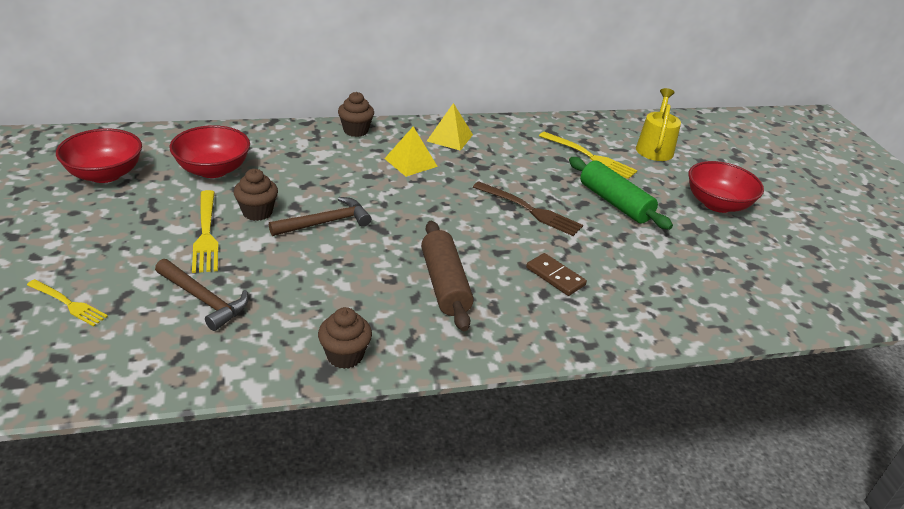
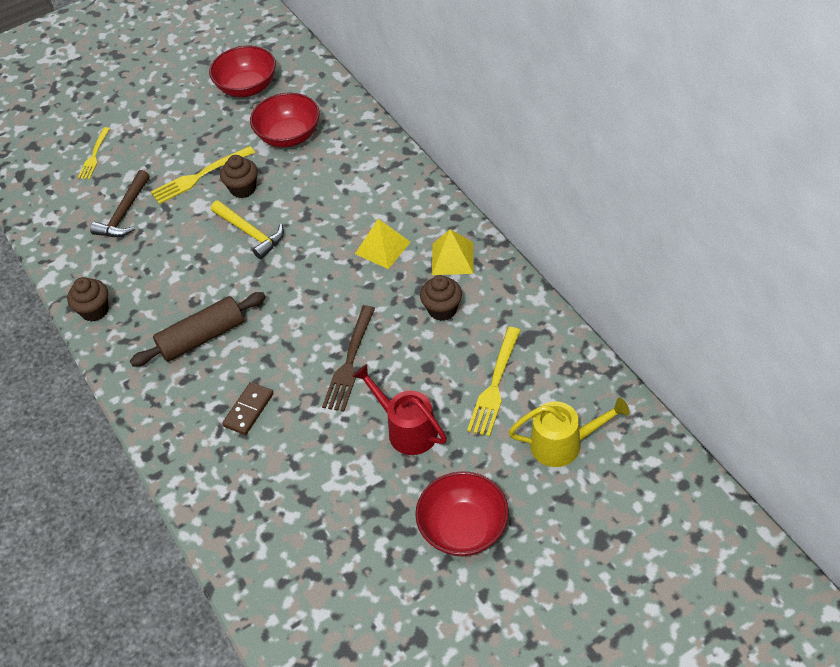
camera: 80 degrees right, 15 degrees up
(325, 222) = (250, 233): brown hammer -> yellow hammer
(356, 130) = (416, 188): brown cupcake -> brown cupcake (442, 309)
(615, 203) = (406, 429): green rolling pin -> red watering can

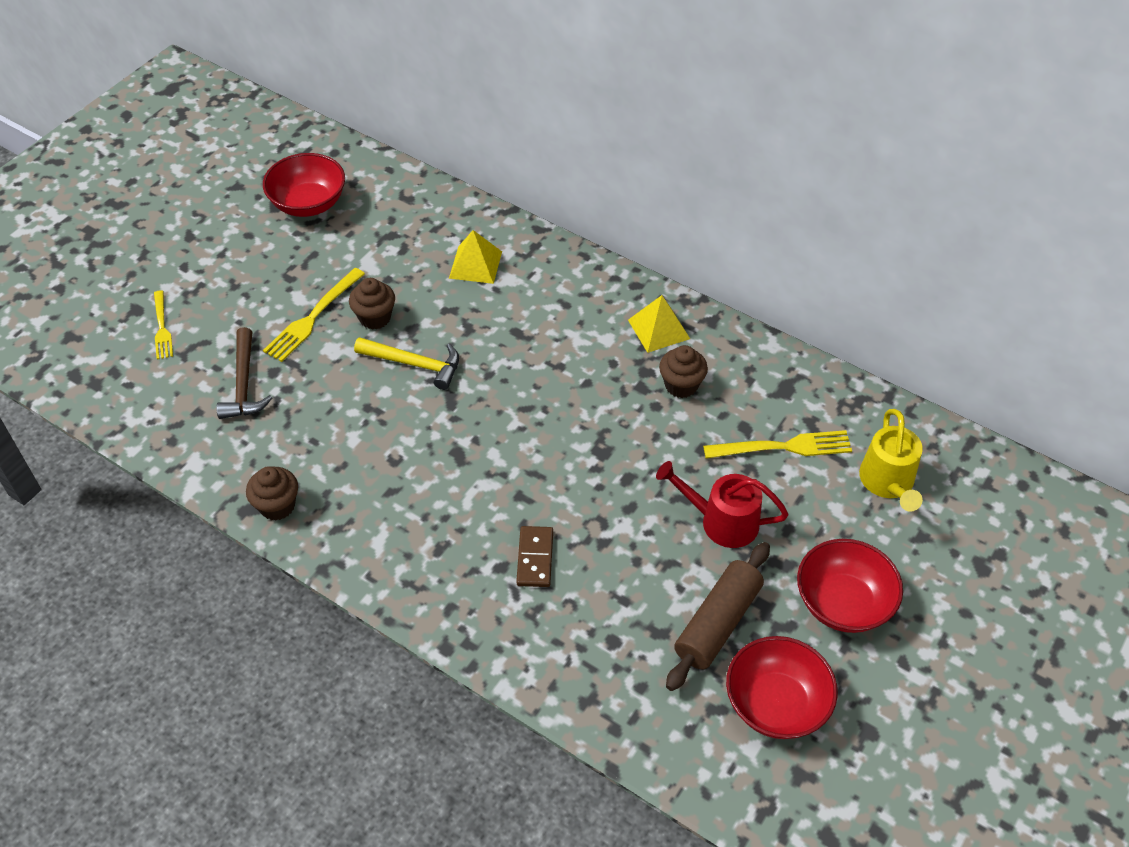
camera: 30 degrees left, 0 degrees up
(202, 337) = (430, 496): brown rolling pin -> brown rolling pin (718, 623)
(289, 136) = (393, 246): red bowl -> red bowl (776, 704)
(349, 362) = (616, 471): brown fork -> none
(383, 248) = (576, 339): yellow pyramid -> yellow pyramid (475, 264)
(495, 385) = (784, 447): yellow fork -> yellow fork turned 90 degrees counterclockwise
(564, 444) = (888, 483): yellow watering can -> yellow watering can turned 120 degrees clockwise

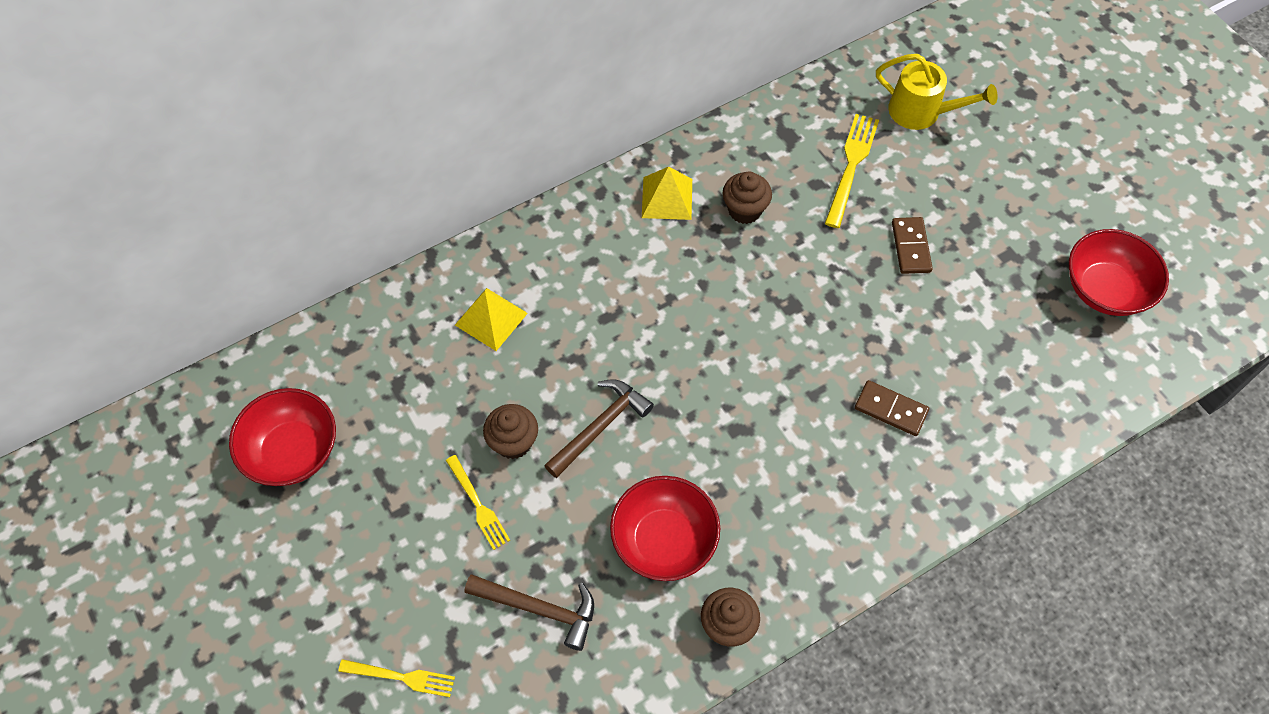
camera: 65 degrees left, 10 degrees up
(313, 318) = (478, 505): yellow fork -> yellow fork, size x0.66
(414, 364) = (600, 427): yellow hammer -> brown hammer
(718, 623) = (1014, 296): brown rolling pin -> none
(721, 521) = (910, 247): red watering can -> brown domino
(843, 603) = (1027, 199): red bowl -> red bowl (664, 540)

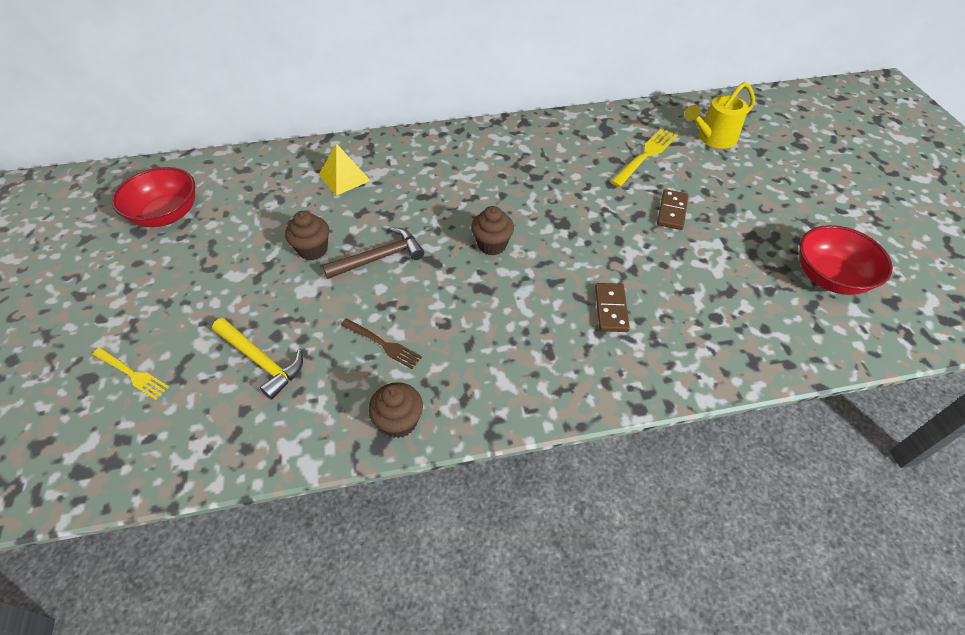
camera: 20 degrees right, 10 degrees down
(478, 505) = (263, 280): yellow fork -> none
(539, 608) = (261, 360): brown hammer -> yellow hammer
(664, 540) = (383, 344): red bowl -> brown fork
(667, 198) = (503, 143): yellow pyramid -> none
(744, 210) = (554, 161): brown cupcake -> brown cupcake (492, 245)
(891, 409) = (611, 309): brown domino -> brown domino turned 45 degrees clockwise
(922, 112) = (712, 138): yellow watering can -> yellow watering can turned 105 degrees clockwise

